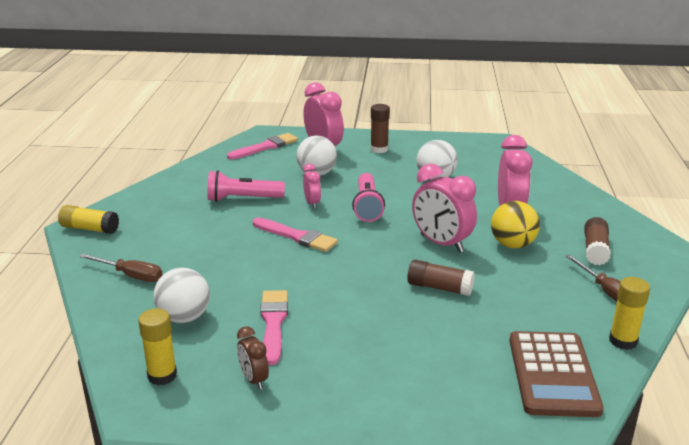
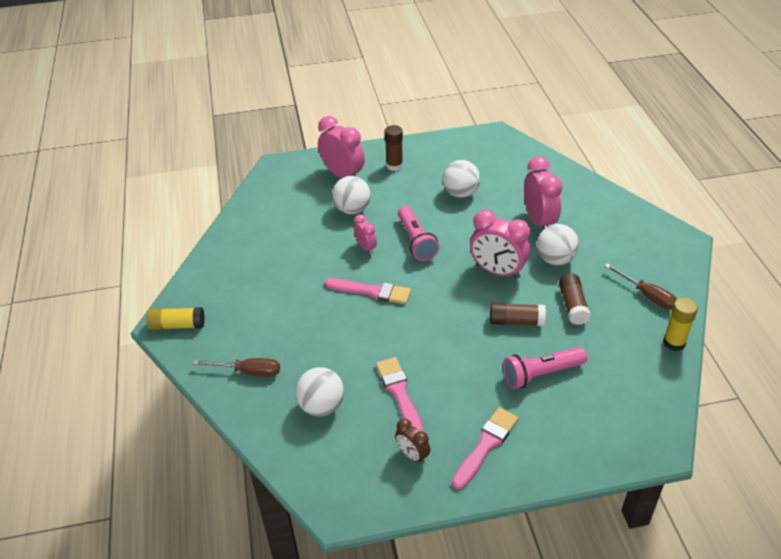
camera: 15 degrees left, 15 degrees up
(162, 375) = (336, 471): yellow glue stick -> none
(243, 199) = (300, 256): pink flashlight -> pink flashlight (541, 374)
(265, 147) = (287, 184): pink brush -> pink brush (486, 445)
(512, 245) = (555, 259): yellow ball -> white ball
(552, 374) = (635, 389): brown calculator -> none
(595, 250) = (622, 250): brown glue stick -> brown glue stick (573, 305)

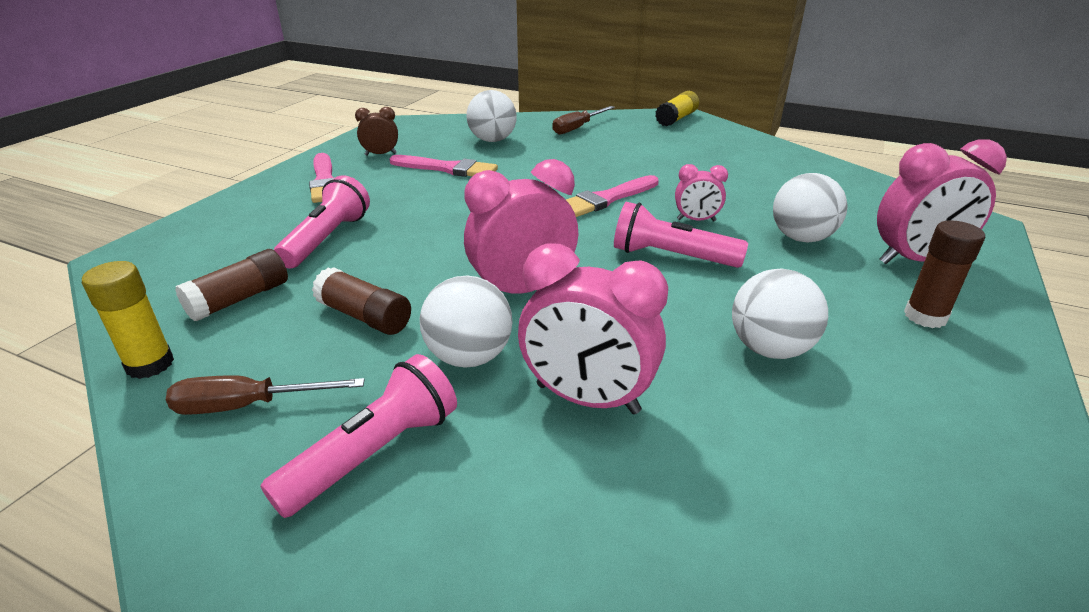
camera: 125 degrees right, 10 degrees down
(516, 321) = (418, 260): brown glue stick -> brown glue stick (239, 299)
(619, 251) = (375, 453): none -> pink flashlight

